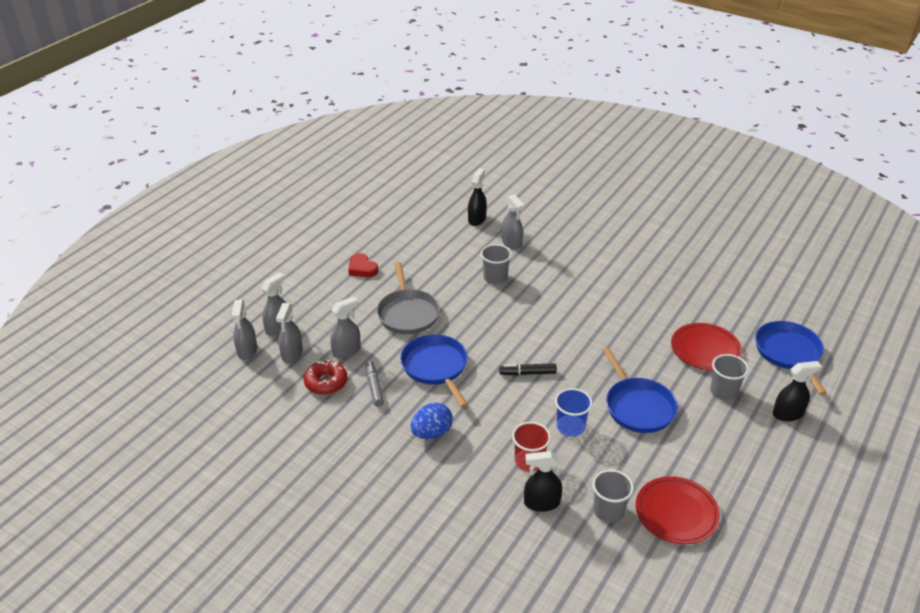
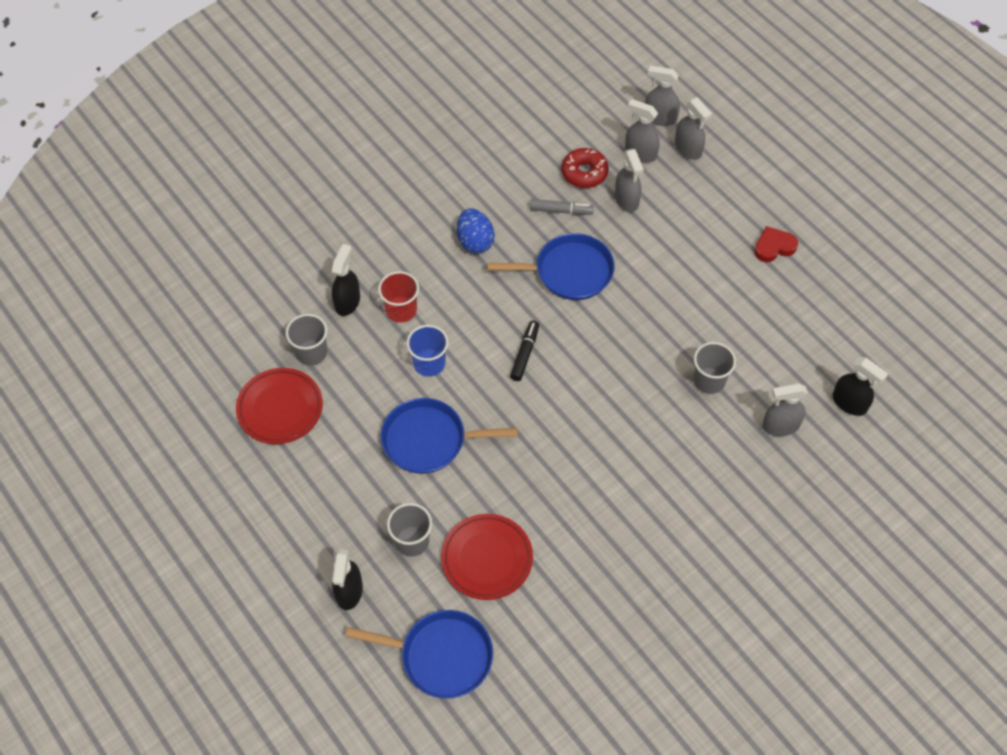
camera: 110 degrees right, 20 degrees up
(408, 313) = (671, 270): grey pan -> none

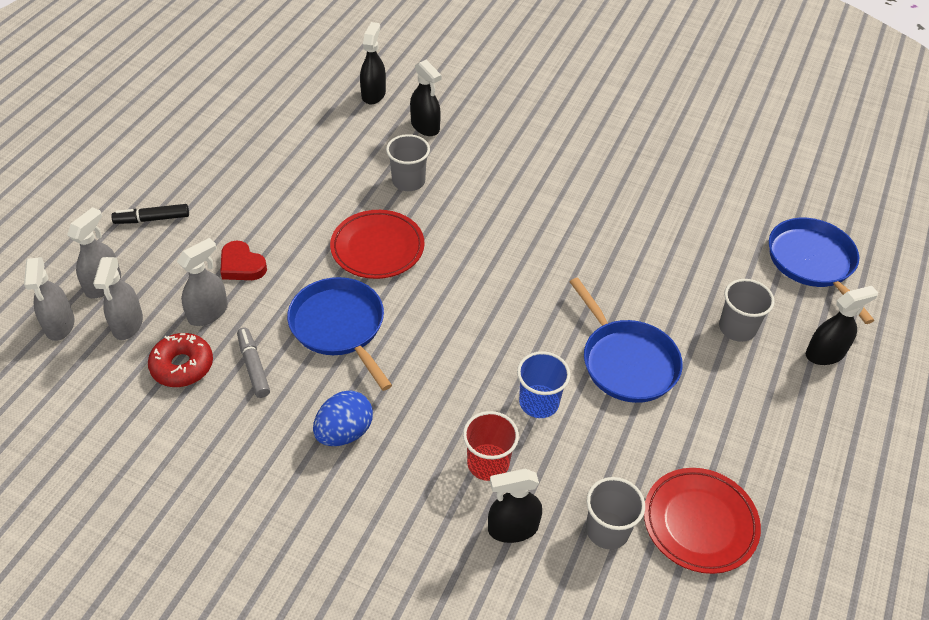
camera: 120 degrees left, 10 degrees down
(487, 558) = (704, 267): red plate -> red plate (377, 248)
(525, 354) = (469, 324): black marker -> black marker (152, 219)
(774, 247) = (219, 181): red heart -> red heart (241, 265)
(780, 426) = (425, 126): grey spray bottle -> black spray bottle

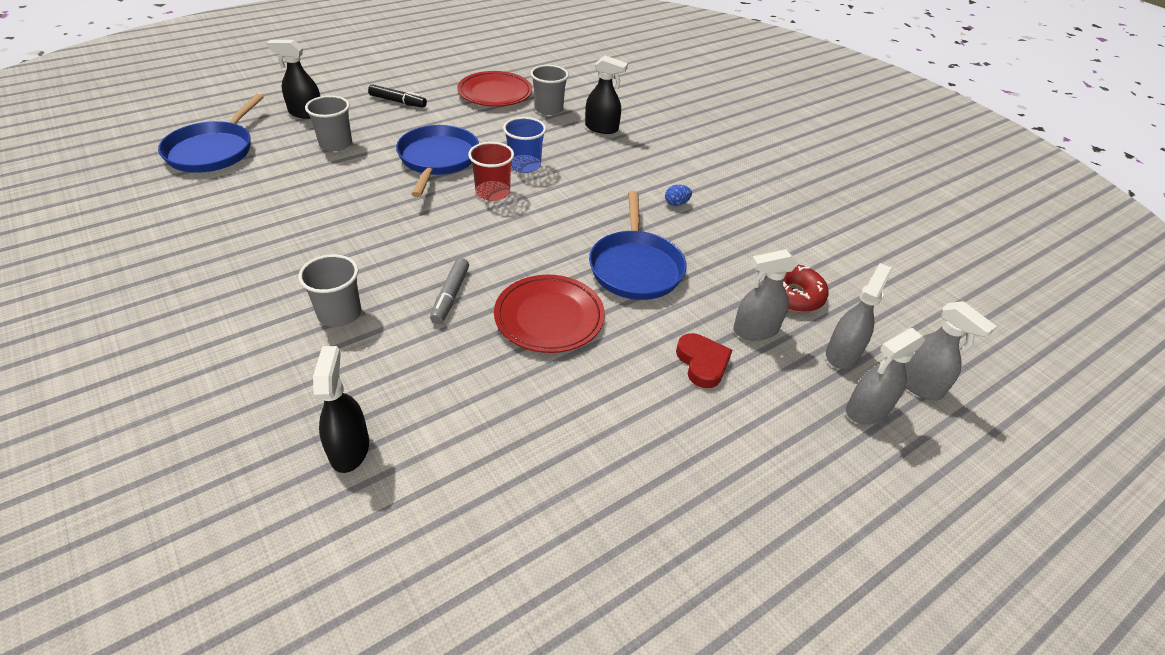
camera: 150 degrees left, 5 degrees down
(60, 325) = (918, 384): grey spray bottle -> grey spray bottle turned 120 degrees clockwise
(152, 219) = (795, 475): black marker -> black marker (398, 102)
(253, 366) = (728, 270): grey marker -> grey marker (450, 296)
(344, 432) = (676, 203): blue egg -> blue egg, size x0.51
(373, 94) = (356, 558): black spray bottle -> none
(408, 181) = (450, 377): grey cup -> grey cup (339, 314)
(488, 463) = (589, 154): red cup -> red cup (493, 192)

